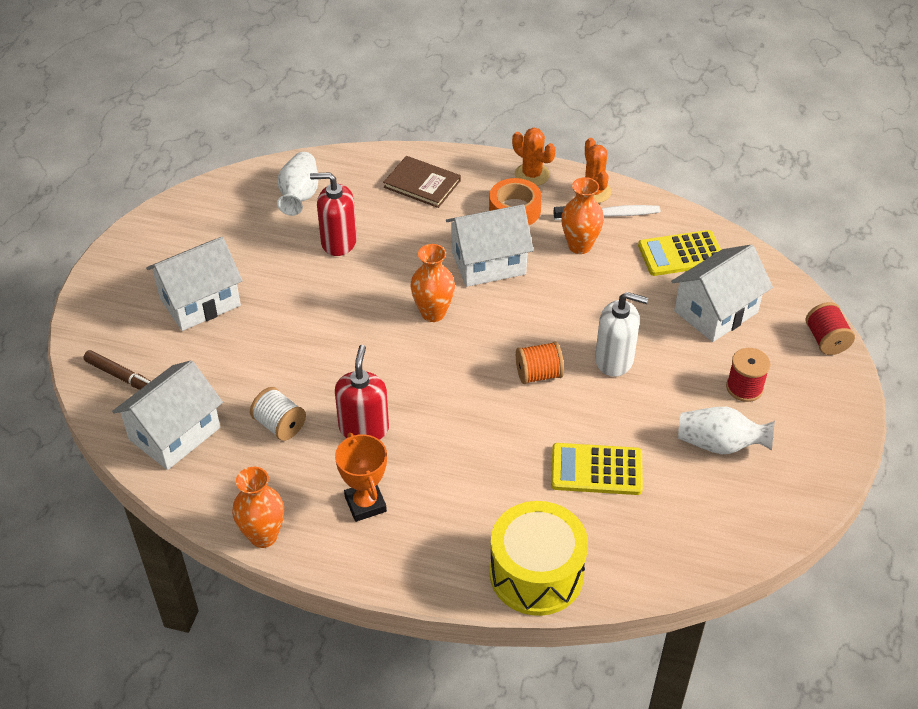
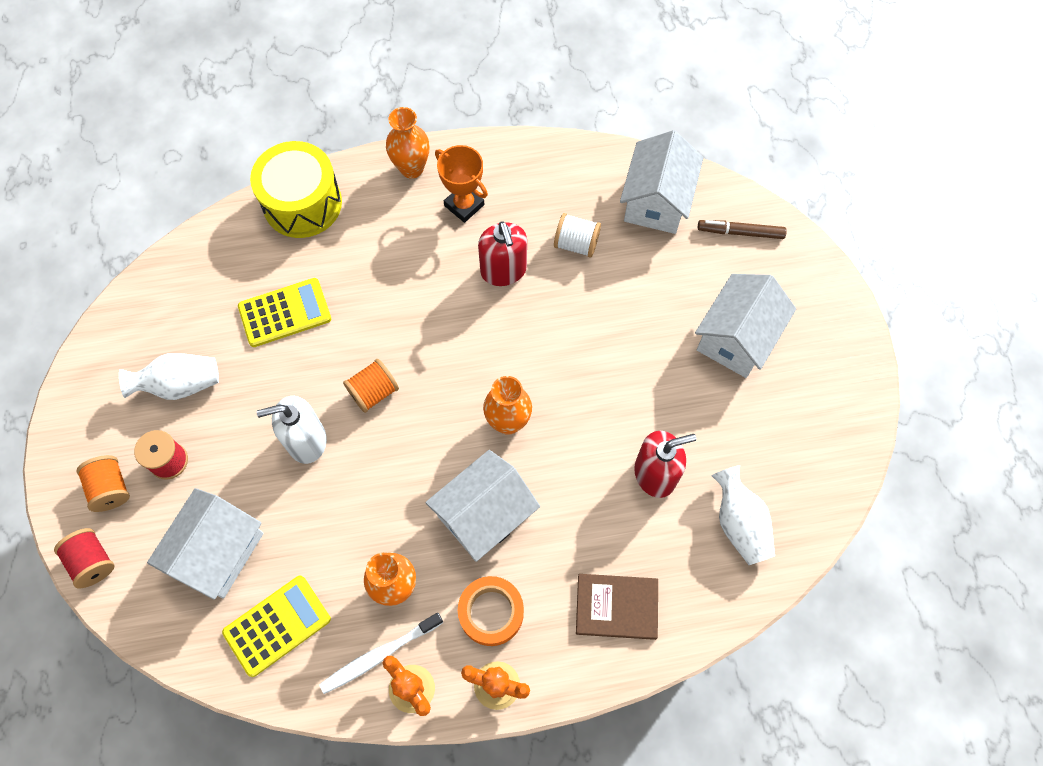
camera: 155 degrees right, 20 degrees up
(263, 536) = (527, 149): orange vase -> orange vase (412, 168)
(802, 385) = (111, 488): none -> orange spool

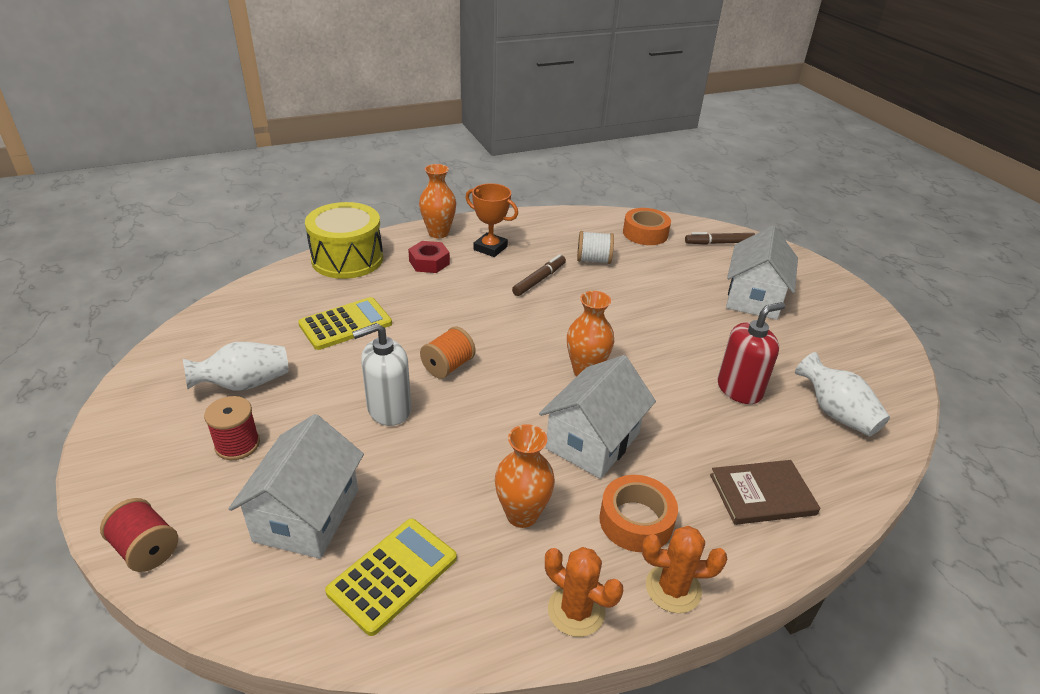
camera: 15 degrees left, 30 degrees down
(111, 488) = (168, 477): orange spool -> none
(380, 655) = (526, 582): white toothbrush -> none
(390, 222) = (429, 262): none -> red nut
(503, 270) = (539, 280): red soap dispenser -> brown marker
(656, 201) = (645, 233): white house -> orange tape

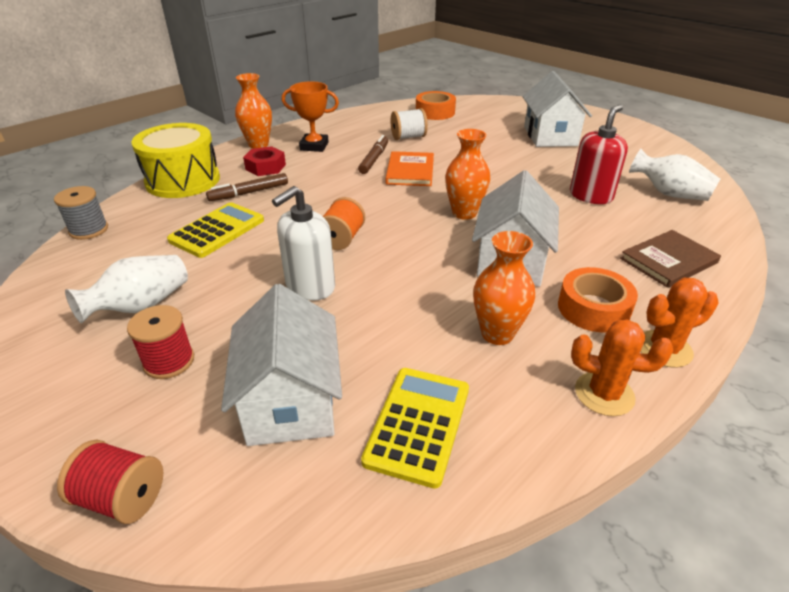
camera: 20 degrees left, 0 degrees up
(243, 293) = (89, 230): none -> grey spool
(566, 304) = (410, 171): none -> orange book
(719, 243) = (495, 108): brown marker -> brown marker (249, 193)

